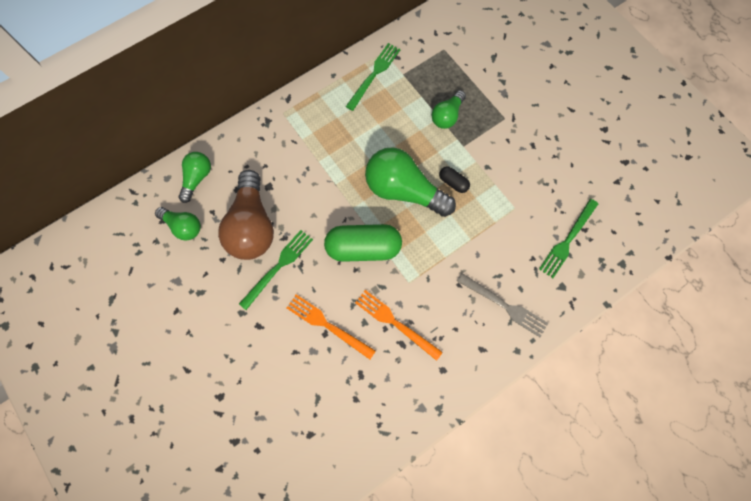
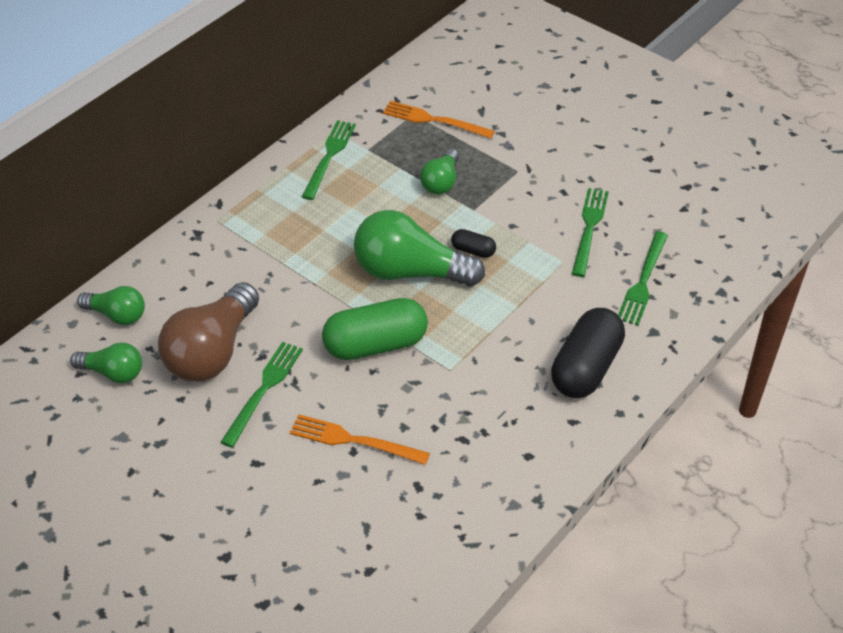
camera: 15 degrees left, 25 degrees down
(197, 178) = (117, 315): green light bulb -> green light bulb turned 105 degrees clockwise
(252, 225) = (212, 352): brown light bulb -> brown light bulb turned 45 degrees clockwise
(395, 323) = (446, 418): orange fork -> orange fork (434, 120)
(504, 306) = (586, 368): grey fork -> black capsule
(542, 183) = (589, 228): none -> green fork

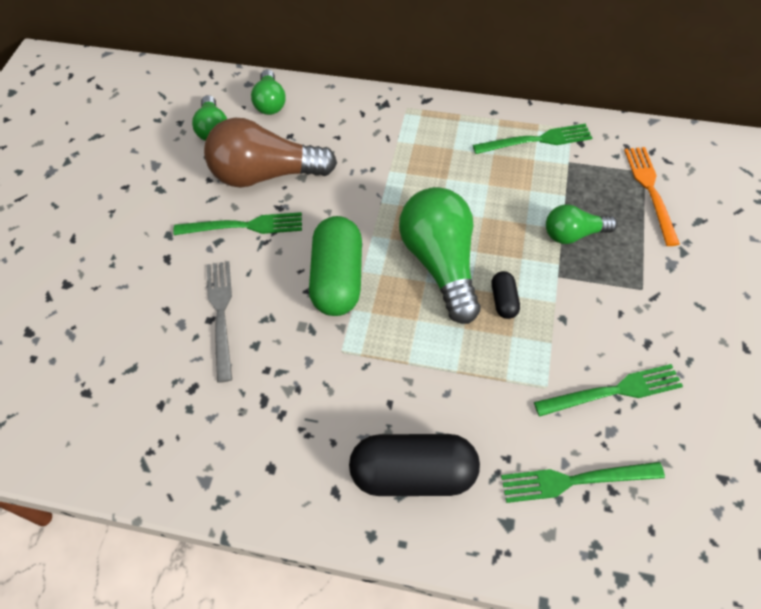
camera: 65 degrees right, 10 degrees up
(354, 440) = (221, 314): orange fork -> grey fork
(375, 344) = (338, 279): green capsule -> green capsule turned 45 degrees clockwise

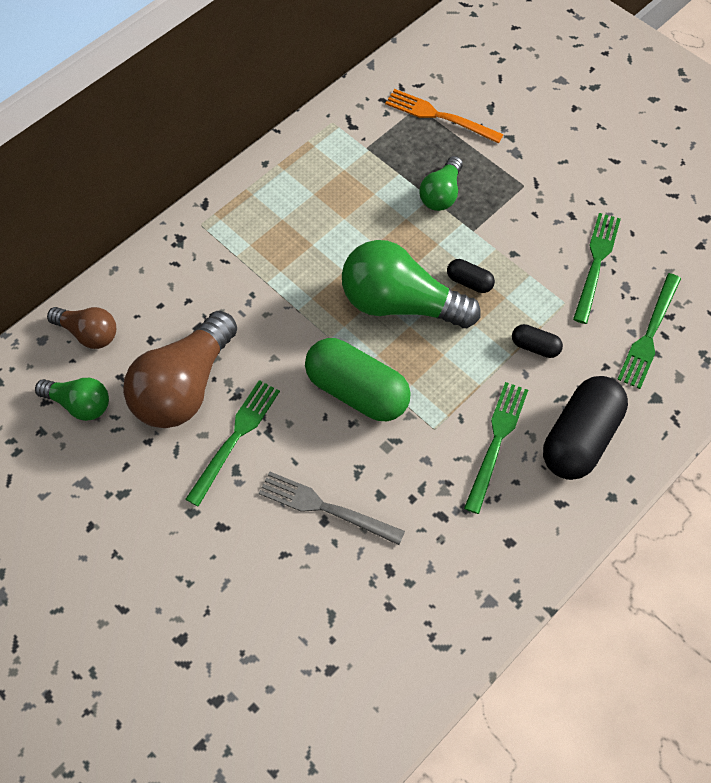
camera: 60 degrees left, 5 degrees up
(270, 102) = (89, 333): green light bulb -> brown light bulb
(480, 386) = (535, 346): none -> black capsule
(537, 140) = (325, 154): green fork -> green fork (496, 441)

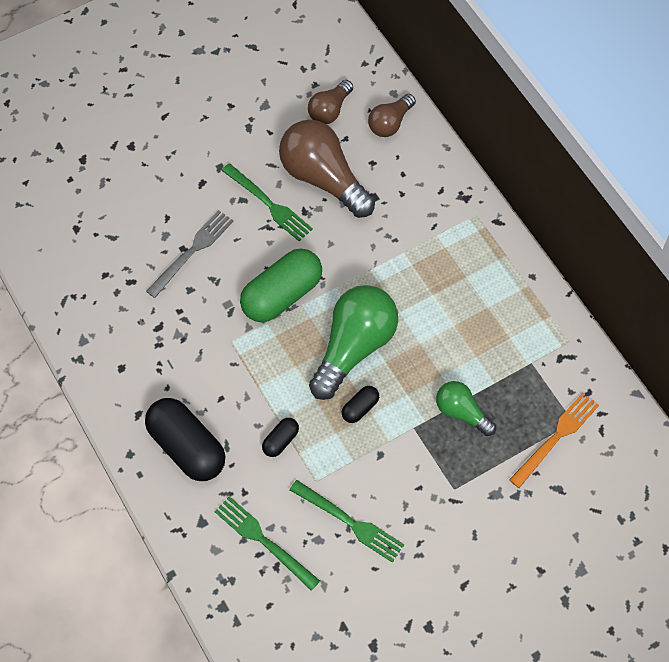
camera: 105 degrees right, 0 degrees up
(80, 404) = (330, 110): green light bulb -> brown light bulb
(496, 441) = (205, 384): green fork -> none

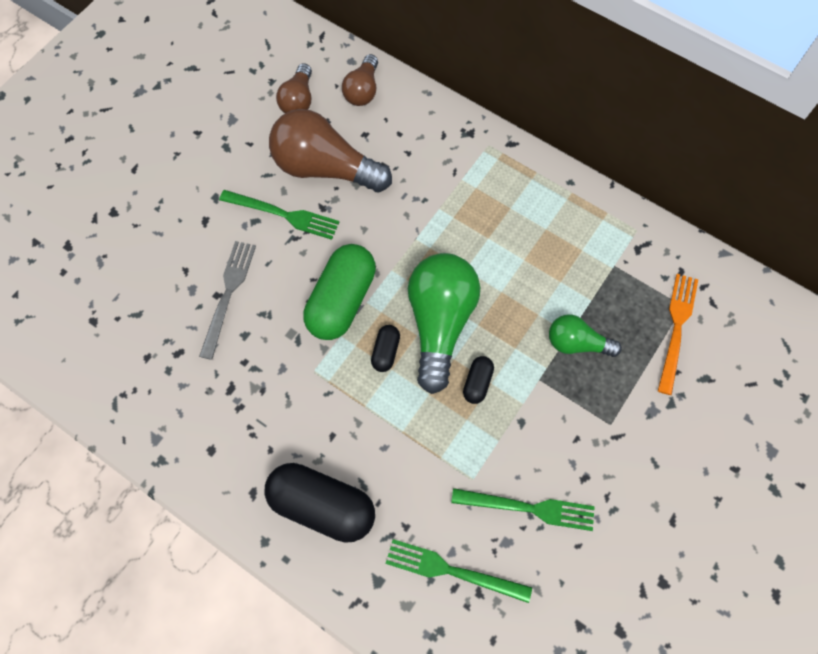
camera: 25 degrees left, 5 degrees up
(280, 441) = (416, 453): black capsule -> black capsule (385, 352)

